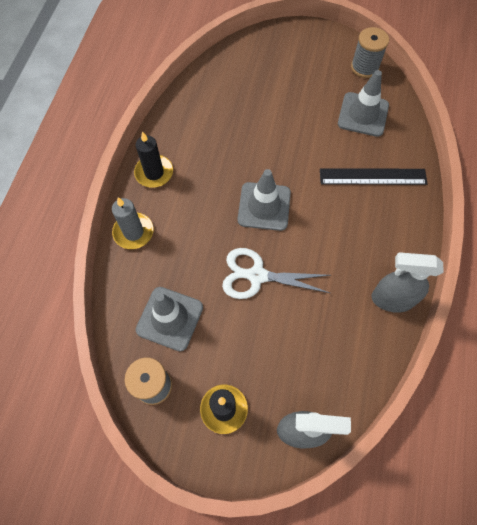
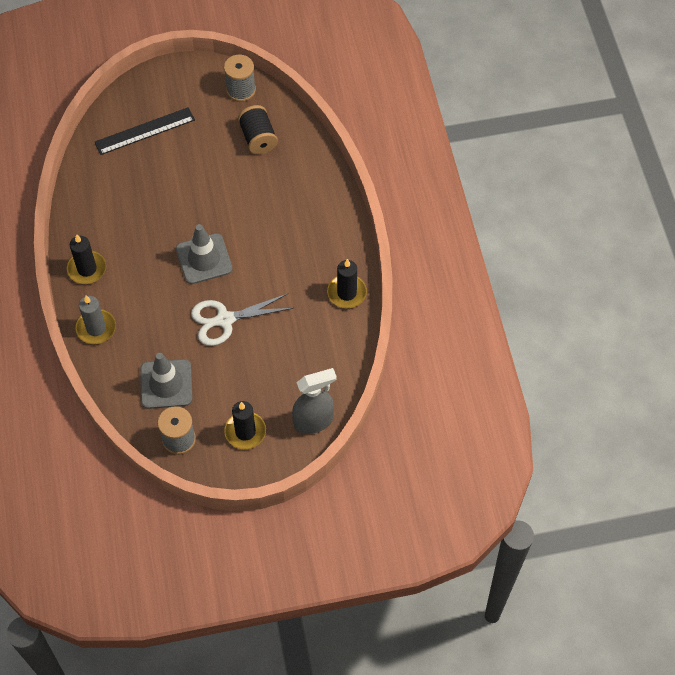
camera: 25 degrees left, 5 degrees down
(363, 114) = (258, 138): grey traffic cone -> black spool
(372, 176) = (290, 194): black ruler -> black ruler (144, 131)
(391, 299) = (347, 293): grey spray bottle -> black candle

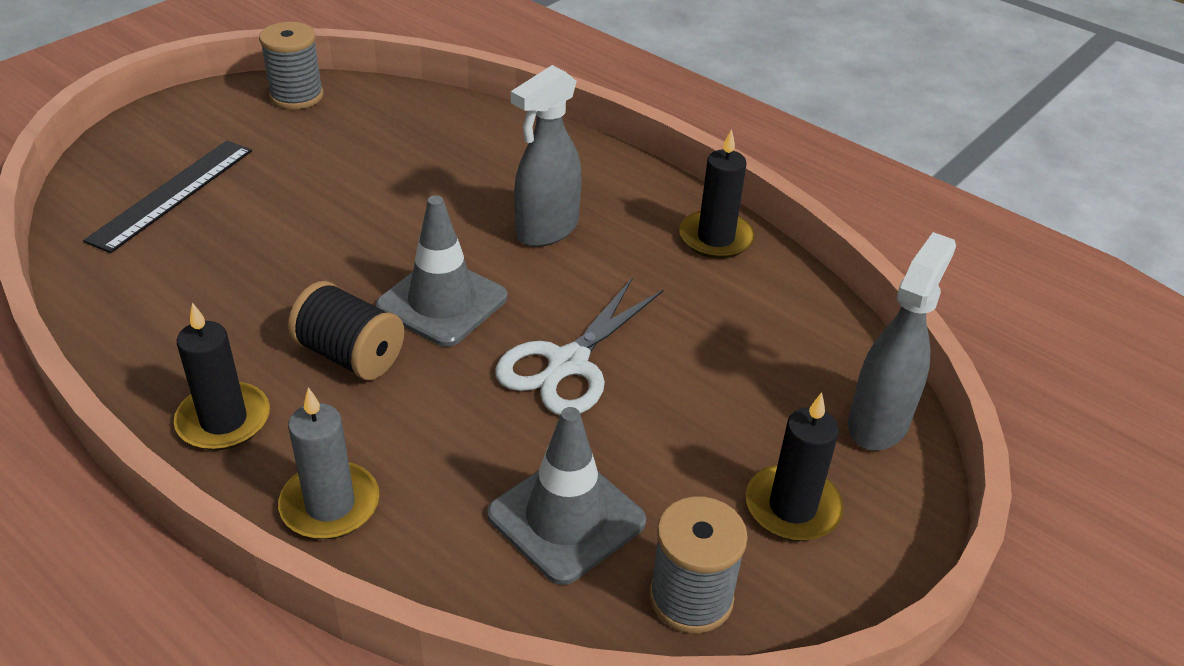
camera: 40 degrees left, 20 degrees down
(258, 138) = (379, 133): black spool -> black spool (350, 355)
(279, 244) = (546, 230): none -> grey spray bottle

